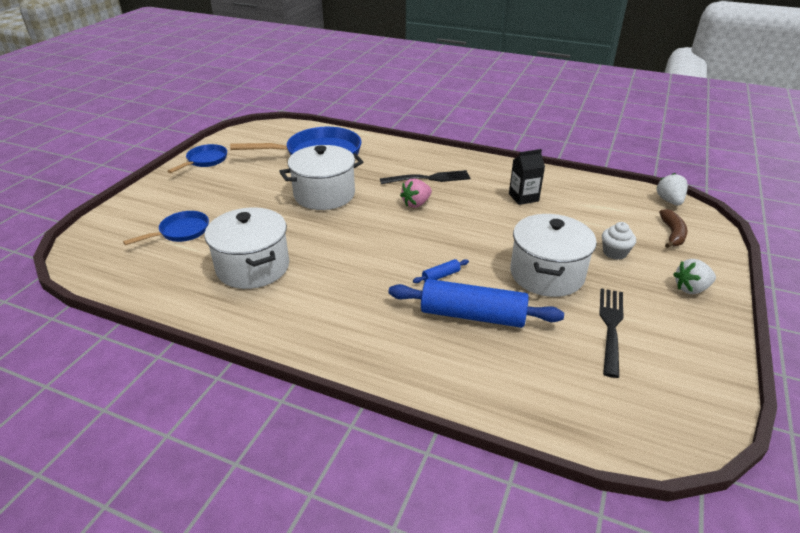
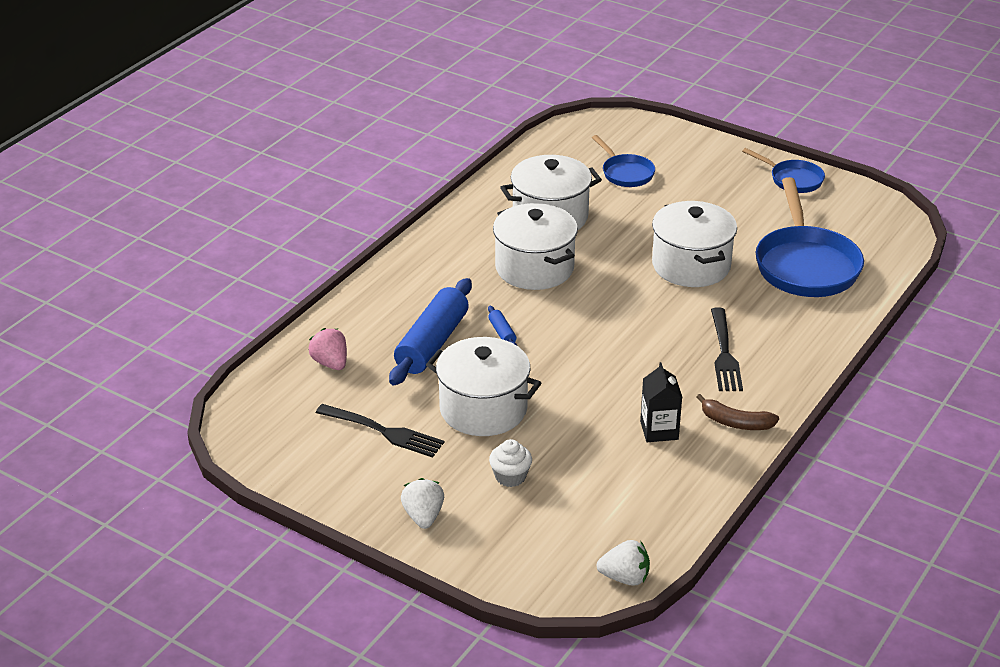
camera: 100 degrees right, 0 degrees up
(339, 268) = (534, 268): none -> white pot
(416, 204) = (657, 334): pink strawberry -> pink strawberry (330, 363)
(672, 234) = (539, 546): brown banana -> brown banana (735, 422)

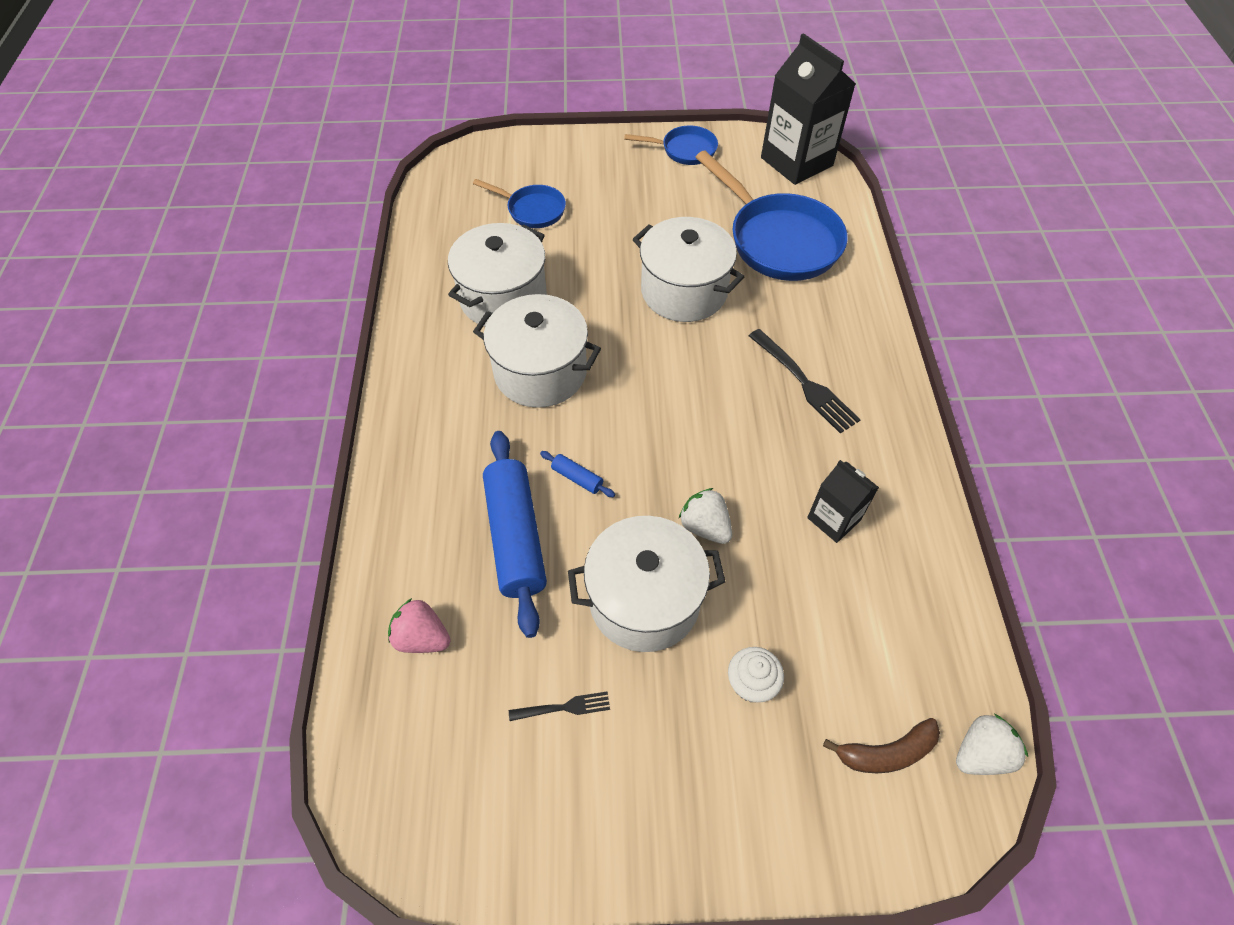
camera: 35 degrees left, 20 degrees up
(383, 431) = (563, 708): black fork -> black fork, size x0.55
(423, 516) = (712, 815): white strawberry -> white strawberry (705, 526)
(735, 422) = (888, 465): brown banana -> brown banana (886, 752)
(883, 222) = (796, 161): none -> black carton

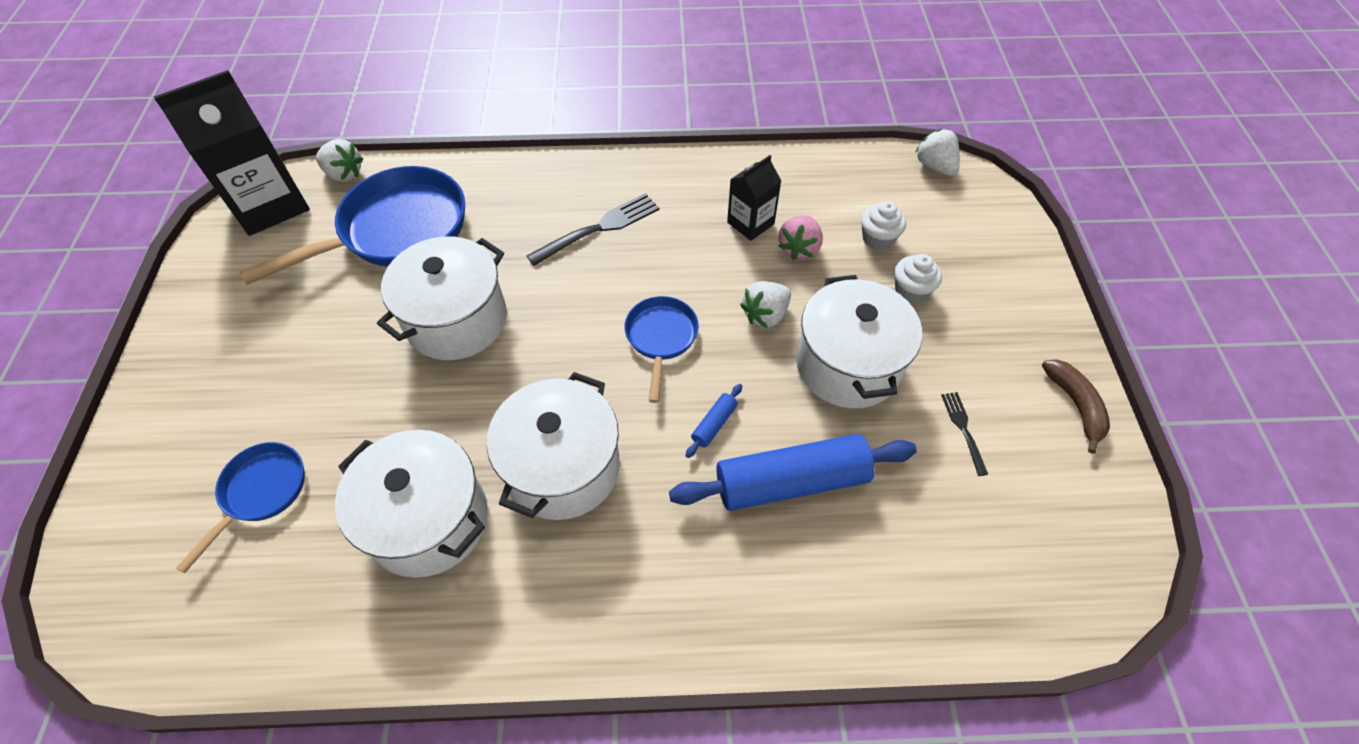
camera: 90 degrees left, 0 degrees up
(422, 637) = (920, 568): pink strawberry -> pink strawberry (799, 248)
(684, 150) = (203, 310): blue pan -> blue pan (661, 338)
(830, 656) = (877, 238): none -> white cupcake
(841, 198) = (344, 174): none -> white strawberry
(886, 752) = (947, 215): brown banana -> brown banana (1075, 405)

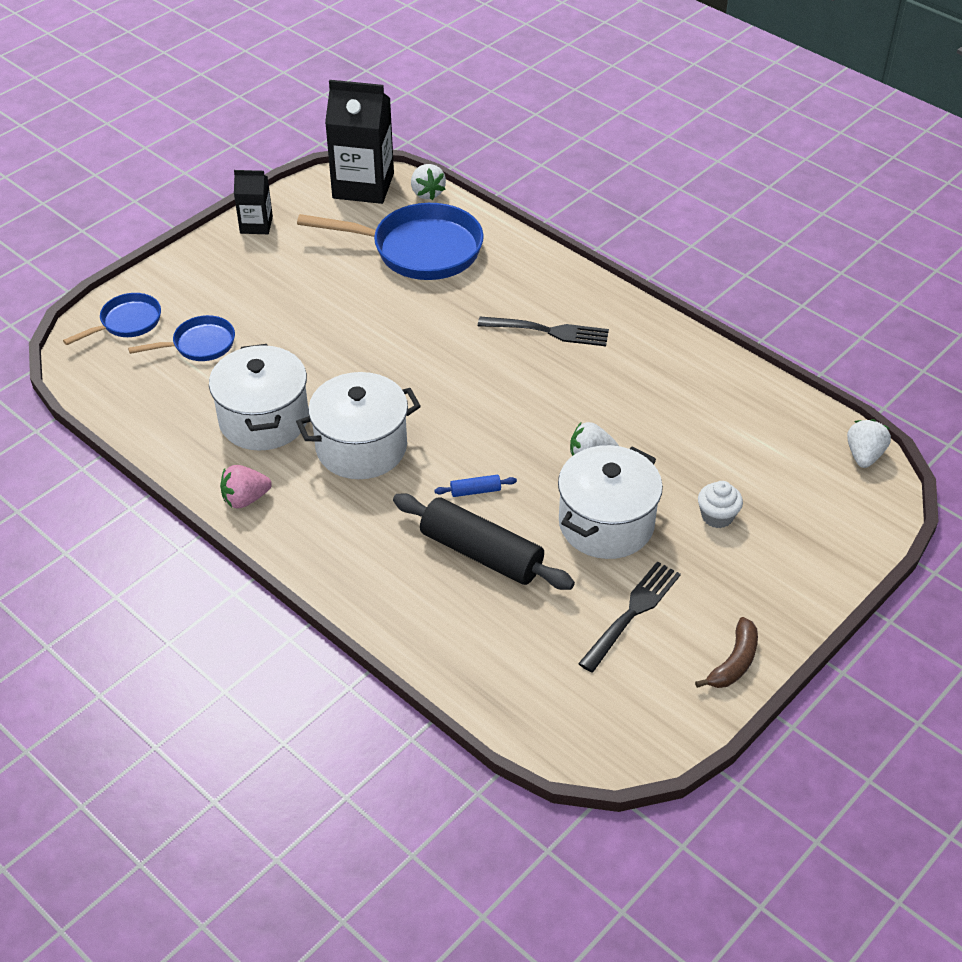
camera: 45 degrees right, 10 degrees down
(457, 320) = (395, 327): white pot -> none
(661, 338) = (504, 423): blue pan -> blue pan (127, 322)
(750, 223) = (659, 397): black carton -> black carton (256, 225)
(791, 482) = (481, 553): blue rolling pin -> black rolling pin
(799, 248) = (672, 436): pink strawberry -> pink strawberry (245, 499)
(877, 238) = (741, 469): white cupcake -> none
(964, 430) = (632, 614): black fork -> black fork, size x1.83

